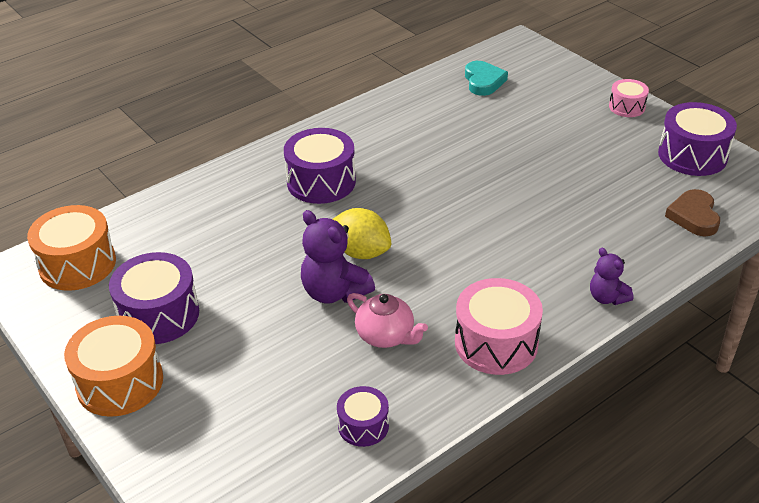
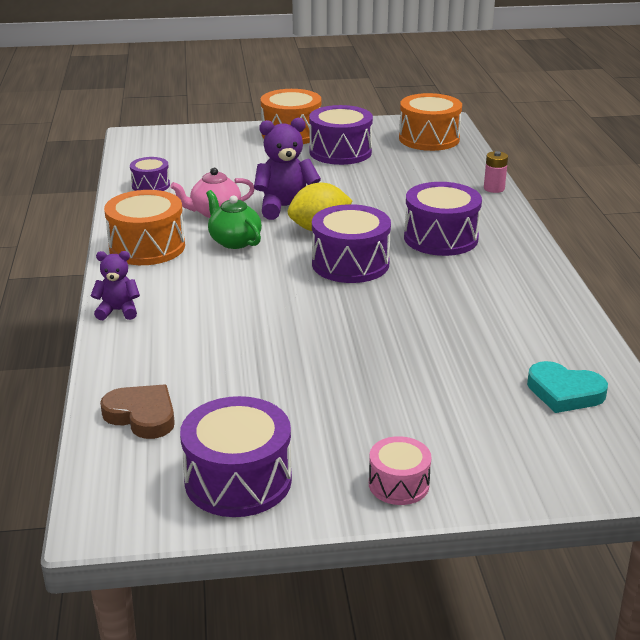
camera: 120 degrees right, 10 degrees down
(192, 184) = (494, 188): none -> pink battery
(409, 210) = (350, 263): none -> purple drum
(432, 292) = (234, 241): none -> green teapot
(496, 343) = (147, 247): pink drum -> orange drum

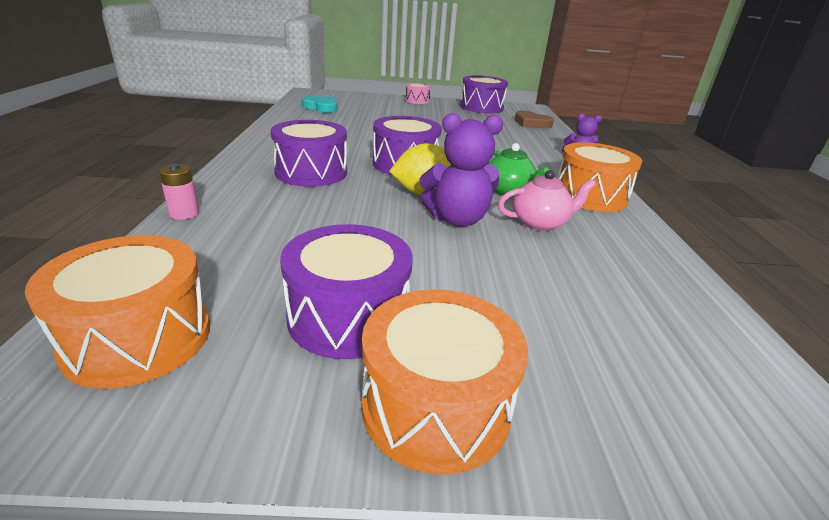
camera: 175 degrees left, 0 degrees up
(151, 185) = (651, 275): purple drum -> none

